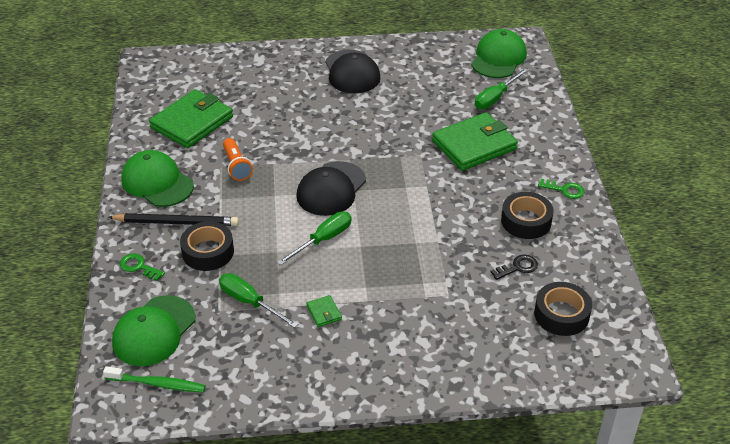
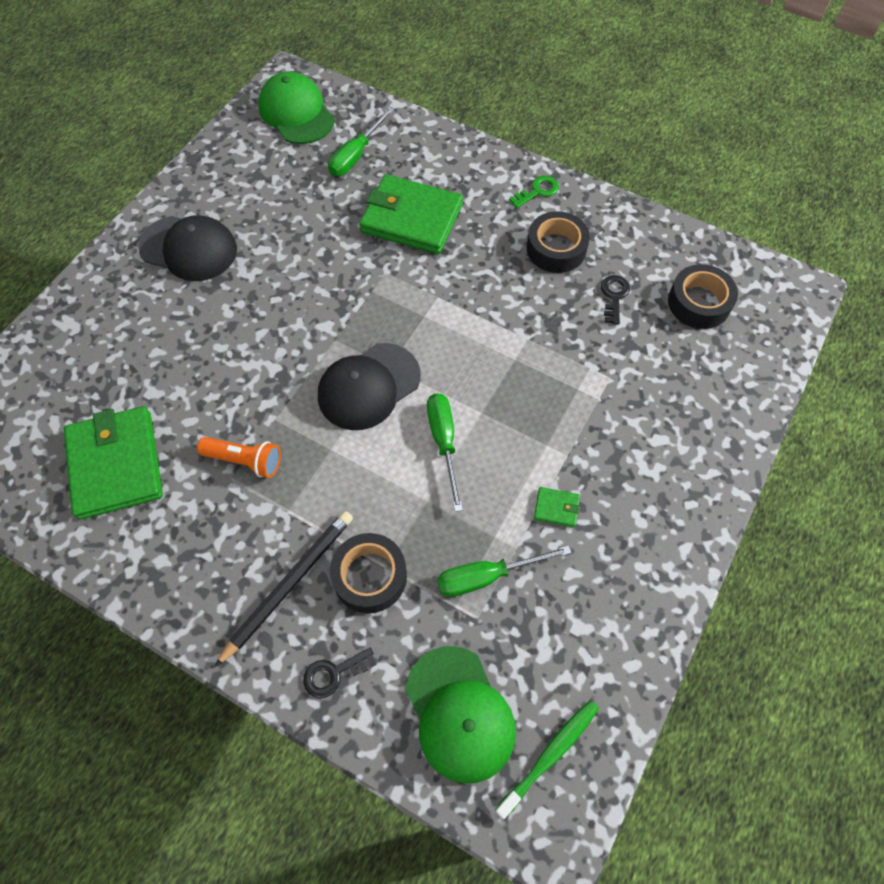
camera: 55 degrees left, 20 degrees up
(138, 267) = (334, 673): green key -> black key
(157, 182) = (194, 568): green cap -> none
(331, 189) = (368, 386): black cap -> black cap turned 75 degrees clockwise
(474, 145) = (411, 218): green wallet -> green wallet turned 75 degrees counterclockwise
(495, 98) = (356, 155): green screwdriver -> green screwdriver turned 45 degrees clockwise

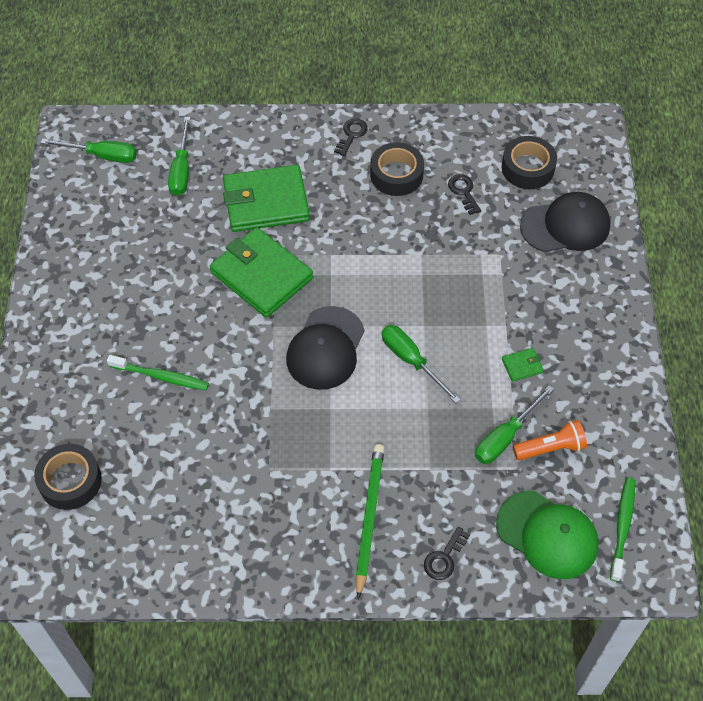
camera: 30 degrees left, 5 degrees down
(116, 464) = (169, 506): green wallet -> green wallet (261, 275)
(189, 248) = (95, 312): black cap -> black cap (565, 226)
(200, 336) = (161, 376): none -> green toothbrush
(244, 460) = (269, 450): orange flashlight -> orange flashlight (550, 448)
(289, 584) = (369, 518): black pencil -> green pencil
(296, 113) = (102, 156): green cap -> green screwdriver
(370, 576) = (423, 481): black tape -> black tape (70, 481)
(537, 191) = (351, 135): green key -> black key

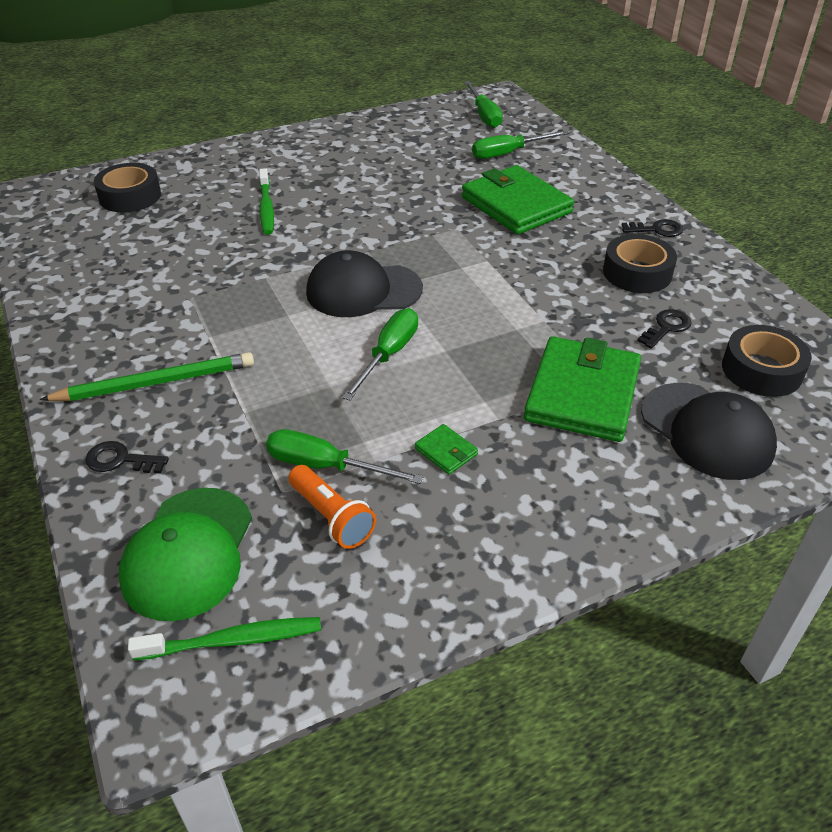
camera: 65 degrees right, 15 degrees down
(261, 275) = (425, 227): green wallet -> green wallet (582, 394)

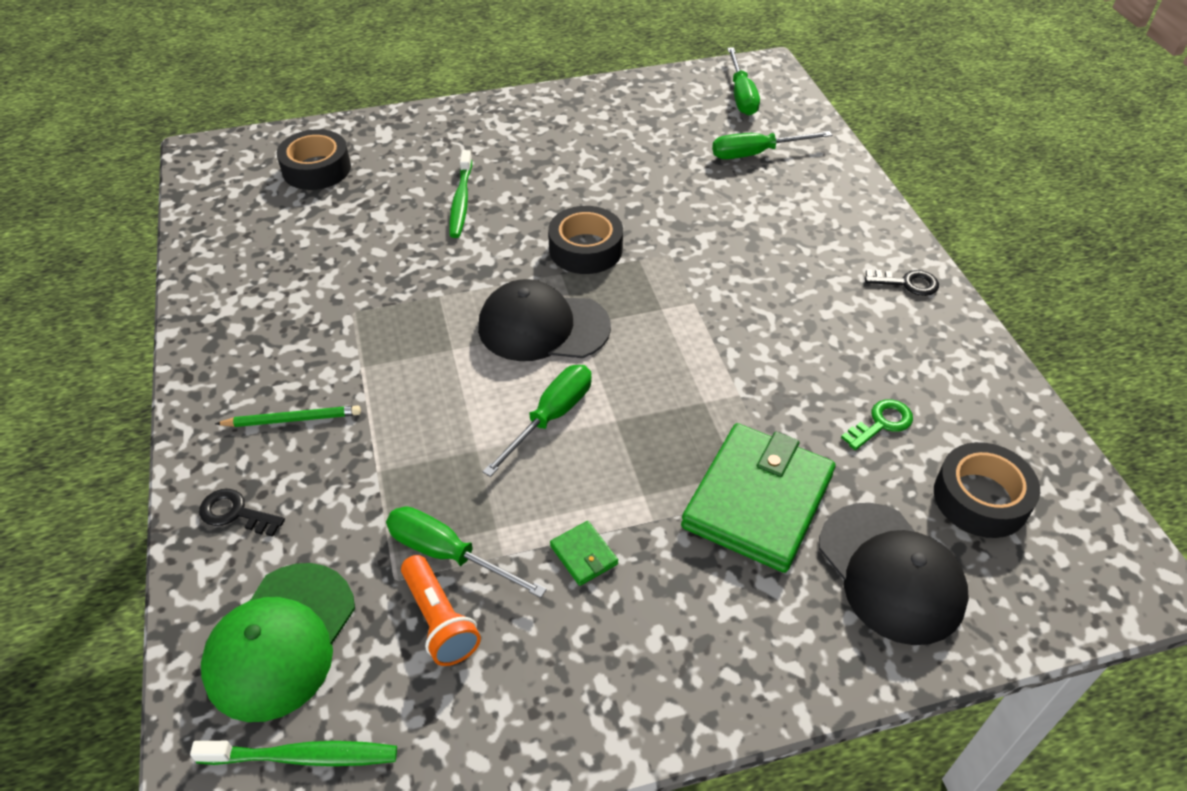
camera: 10 degrees right, 5 degrees up
(156, 382) = (292, 419): green pencil -> green pencil, size x0.63
(516, 205) = (747, 229): green wallet -> none
(637, 273) = (866, 342): black tape -> black tape (585, 249)
(666, 327) = (881, 423): black key -> green key

